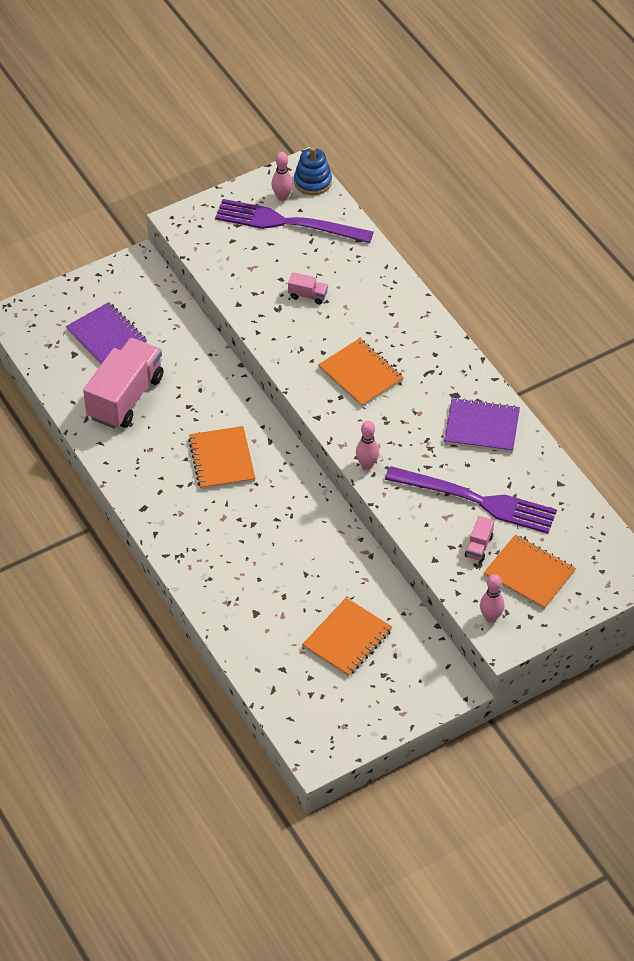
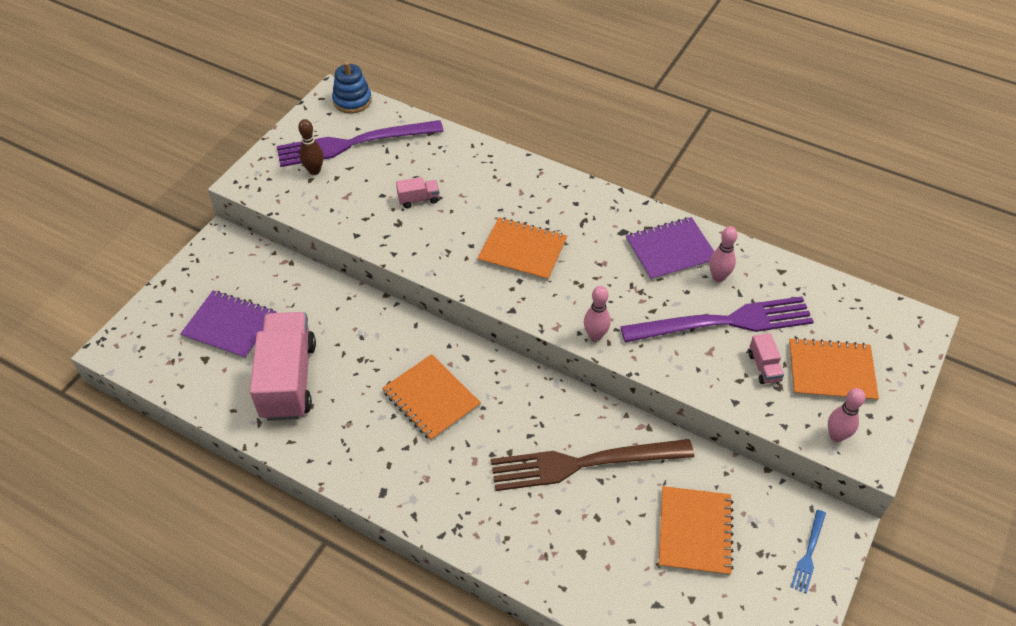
camera: 30 degrees left, 0 degrees up
(240, 234) = (314, 171): none -> brown bowling pin
(282, 197) = (332, 123): pink bowling pin -> pink bowling pin (718, 277)
(302, 557) = (583, 463): none -> brown fork
(418, 692) = (808, 553): none -> blue fork

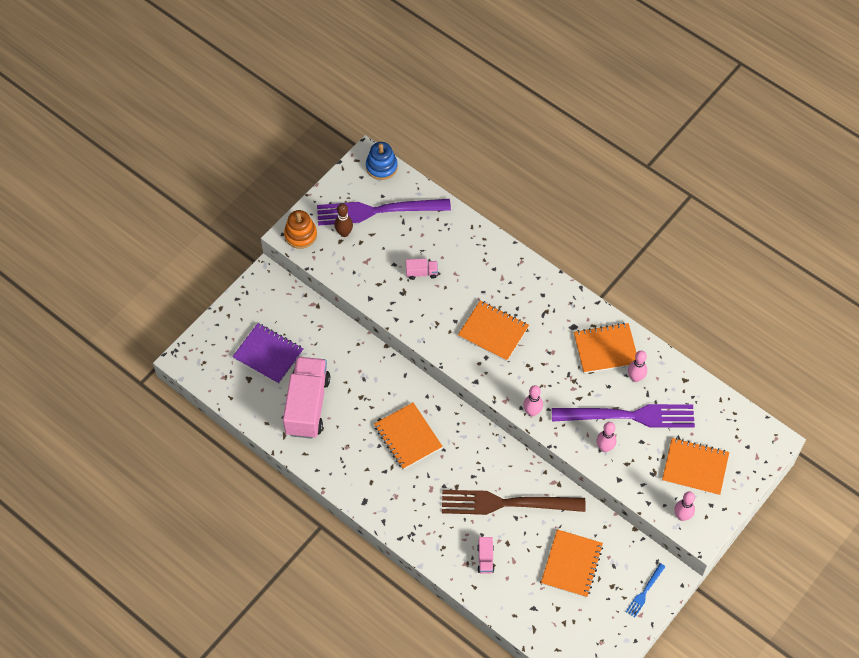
camera: 10 degrees right, 10 degrees up
(259, 179) = (300, 235): none -> orange stacking toy
(671, 251) = (605, 349): purple notebook -> orange notebook
(704, 365) = (604, 447): none -> pink bowling pin
(764, 367) = (647, 456): pink truck -> pink truck (485, 559)

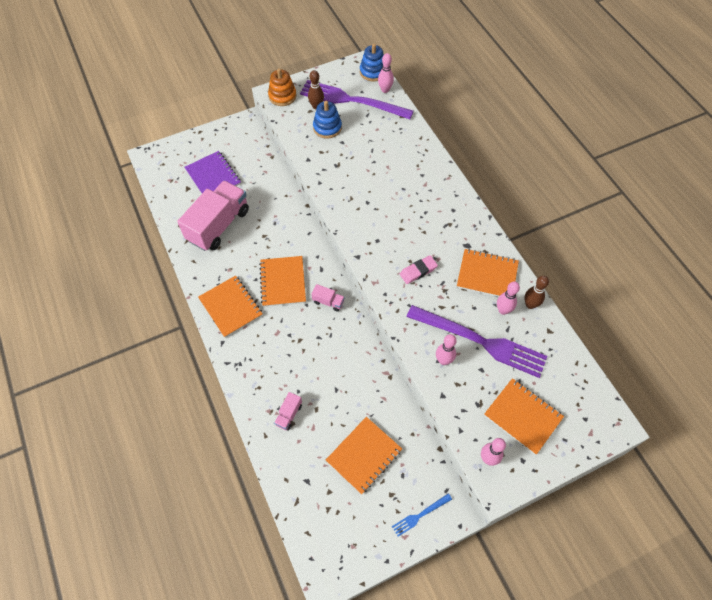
camera: 25 degrees right, 0 degrees up
(369, 254) = (327, 128): none -> blue stacking toy
(421, 273) = (360, 156): pink truck -> pink truck (328, 302)
(493, 332) = (394, 223): orange notebook -> orange notebook (230, 307)
(506, 503) = (335, 373): brown fork -> none
(532, 412) = (393, 301): pink bowling pin -> pink bowling pin (385, 90)
(540, 372) = (418, 271): none -> pink eraser
(657, 362) = (530, 304): none -> brown bowling pin

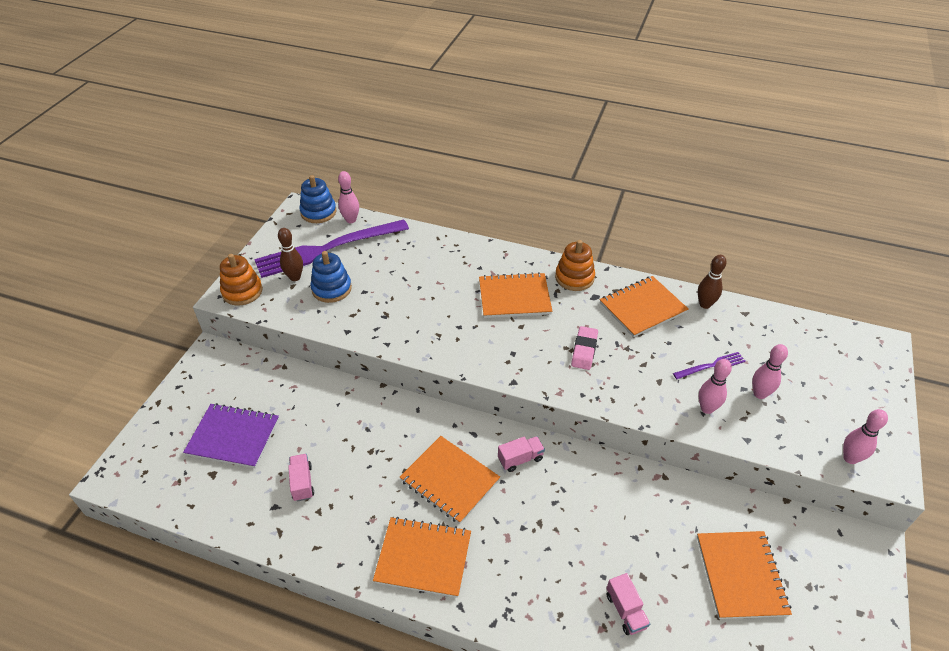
camera: 45 degrees left, 15 degrees down
(218, 225) = (302, 483): pink truck -> pink truck, size x0.41
(420, 515) = (854, 579): blue fork -> none
(470, 224) = (574, 277): none -> orange stacking toy
(480, 341) = (711, 366): purple fork -> purple fork, size x0.43
(503, 310) = (692, 326): pink bowling pin -> pink bowling pin (759, 394)
(522, 416) = (822, 398): orange notebook -> orange notebook (514, 297)

